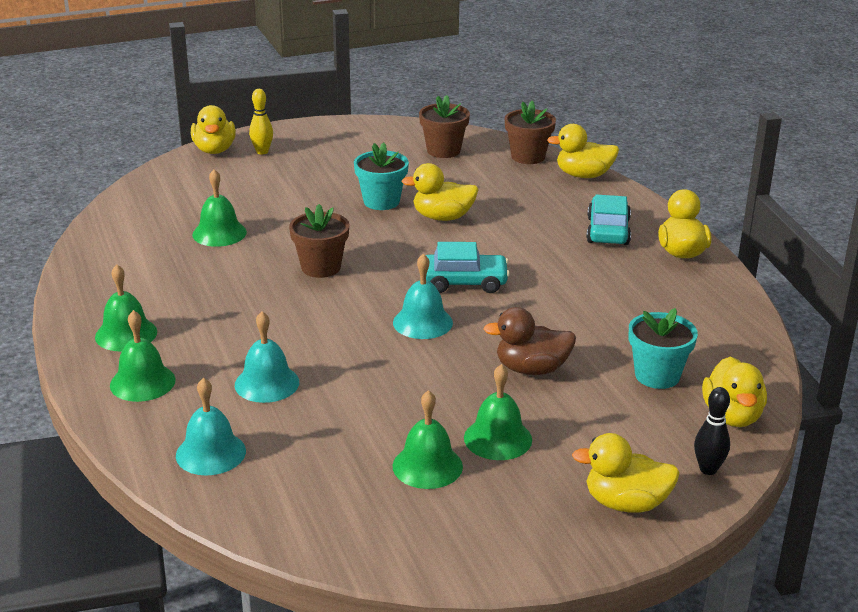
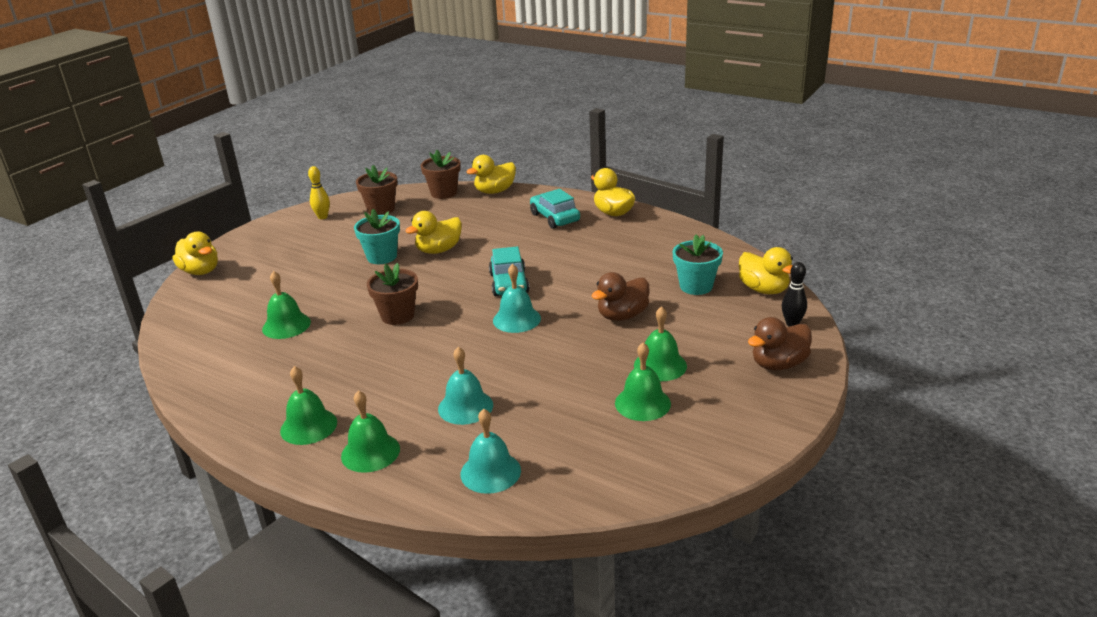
camera: 35 degrees left, 0 degrees up
(262, 152) = (243, 258): yellow bowling pin -> yellow bowling pin (322, 217)
(464, 282) = (509, 283): turquoise car -> turquoise car turned 120 degrees clockwise
(626, 503) = (778, 364): yellow duck -> brown duck

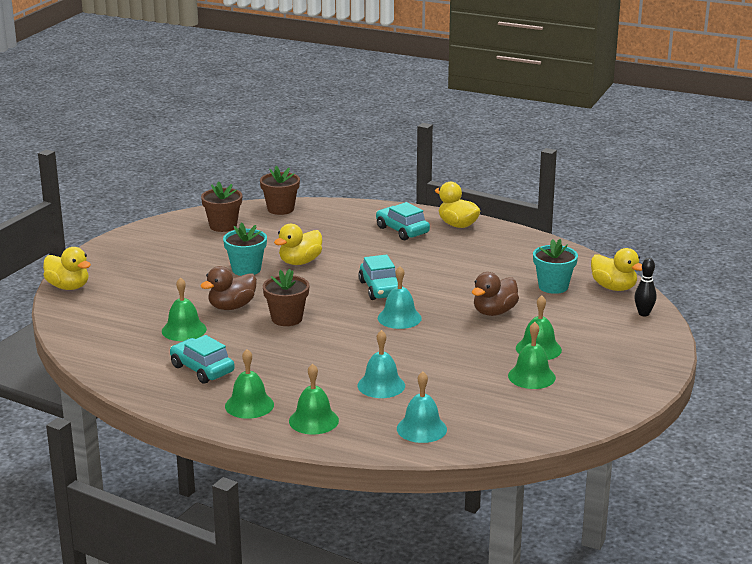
camera: 10 degrees left, 5 degrees down
(281, 375) = (202, 369): none -> turquoise car
(322, 217) = (165, 234): yellow bowling pin -> none
(495, 191) = (332, 206): yellow duck -> none
(778, 364) = (638, 344): brown duck -> brown duck (231, 307)

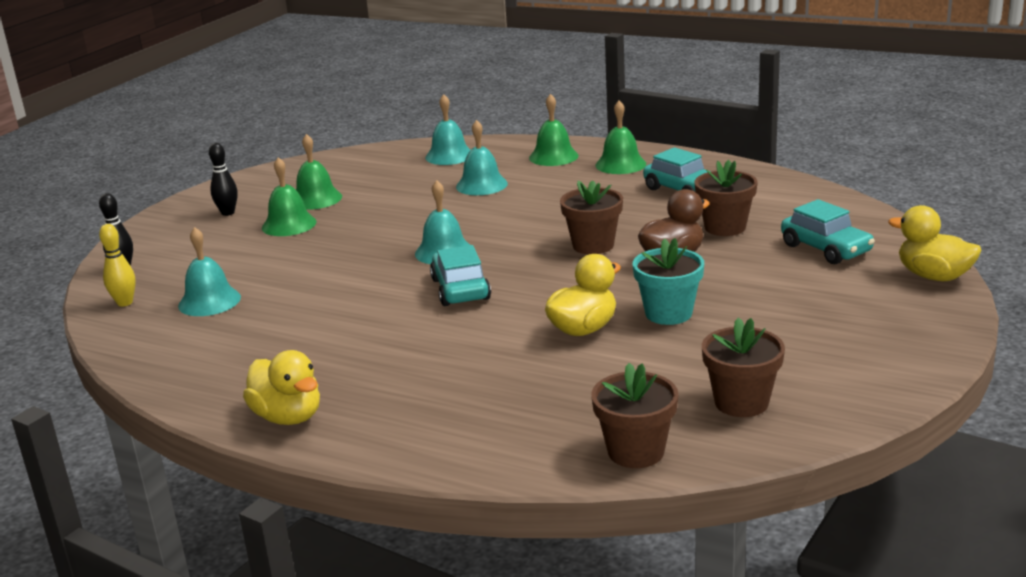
camera: 175 degrees left, 0 degrees up
(184, 330) = (725, 227): green bell -> brown flower pot
(402, 230) = (397, 400): turquoise car -> turquoise car (826, 249)
(494, 312) = (315, 263): brown duck -> none
(553, 286) = (209, 301): turquoise flower pot -> turquoise bell
(603, 364) = (228, 213): none -> black bowling pin
(614, 287) = (125, 303): yellow duck -> yellow bowling pin

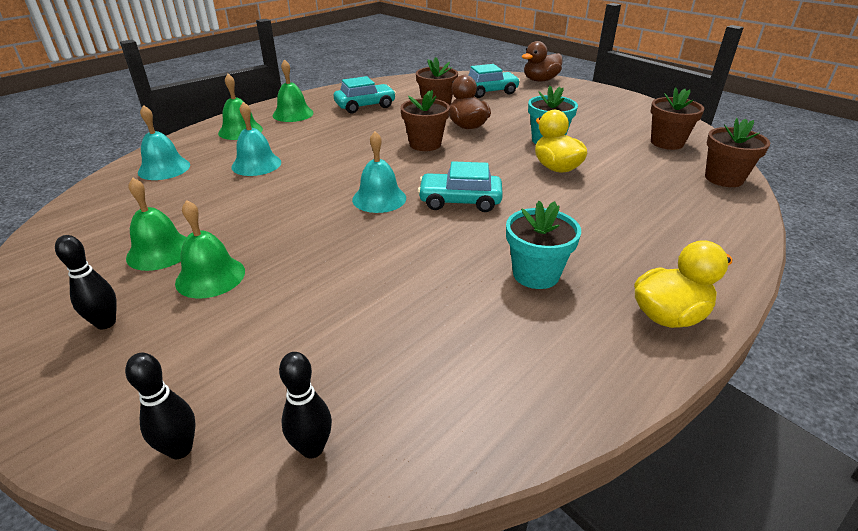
camera: 75 degrees left, 10 degrees up
(125, 303) = (312, 448): yellow bowling pin -> black bowling pin
(209, 301) = (373, 356): turquoise bell -> none
(336, 346) = (536, 274): none -> turquoise flower pot
(933, 276) = (540, 80): yellow duck -> brown duck

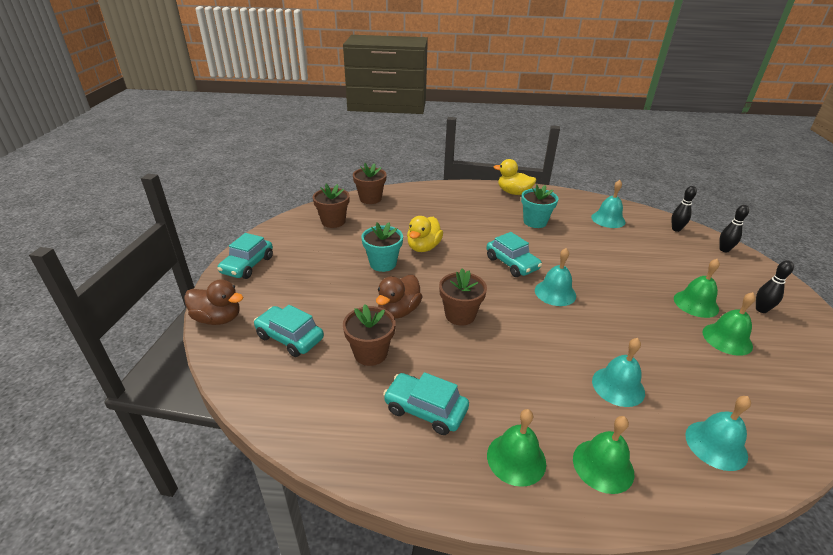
camera: 130 degrees left, 0 degrees up
(457, 369) = (608, 219): none -> turquoise bell
(607, 97) = (248, 265): none -> turquoise car

